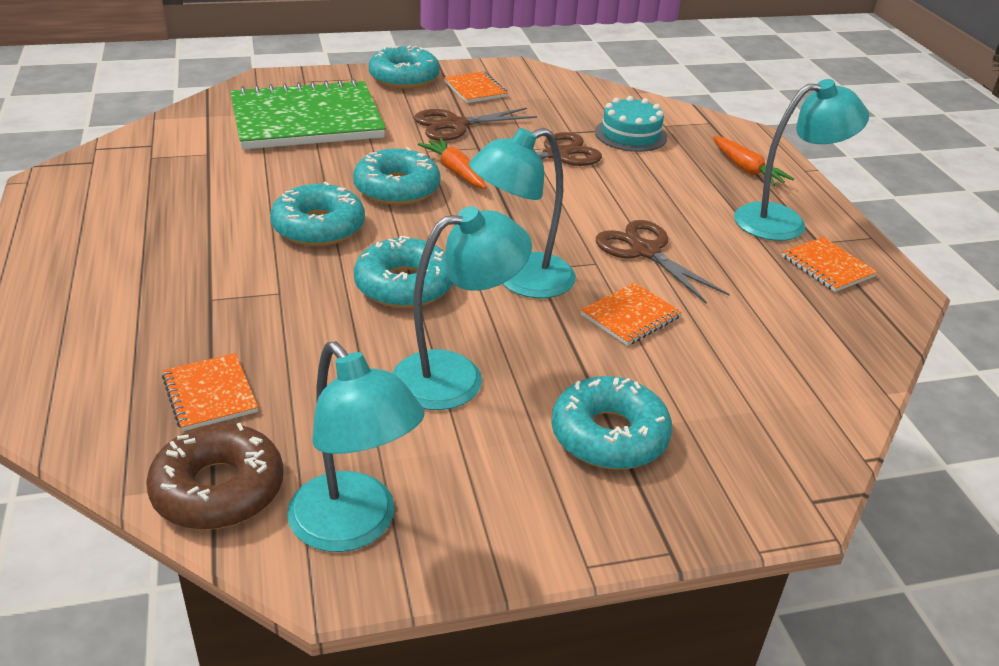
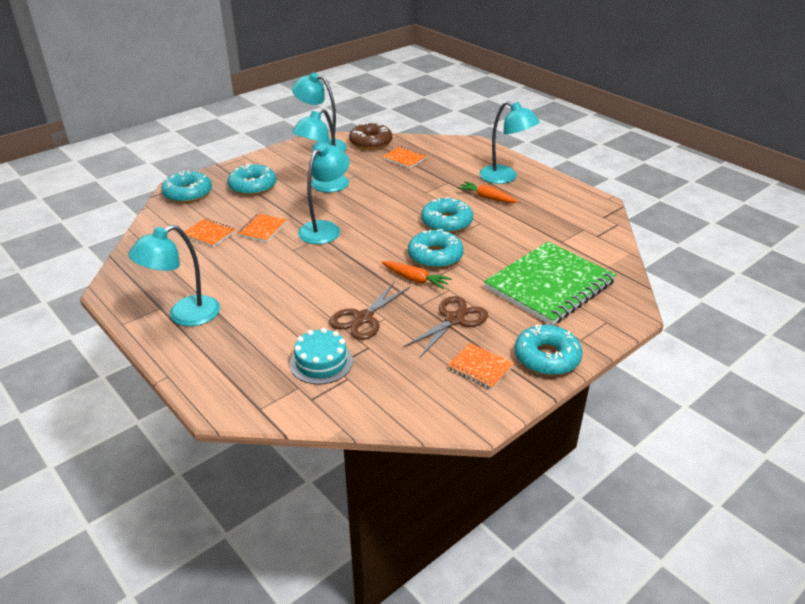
camera: 155 degrees right, 0 degrees up
(100, 271) = (505, 177): none -> turquoise lamp
(404, 285) = (376, 210): turquoise donut -> turquoise donut (188, 193)
(645, 251) = (268, 265): brown scissors -> none
(746, 169) = (217, 357): orange carrot -> orange carrot (487, 198)
(827, 267) = (156, 290): orange notebook -> orange notebook (209, 234)

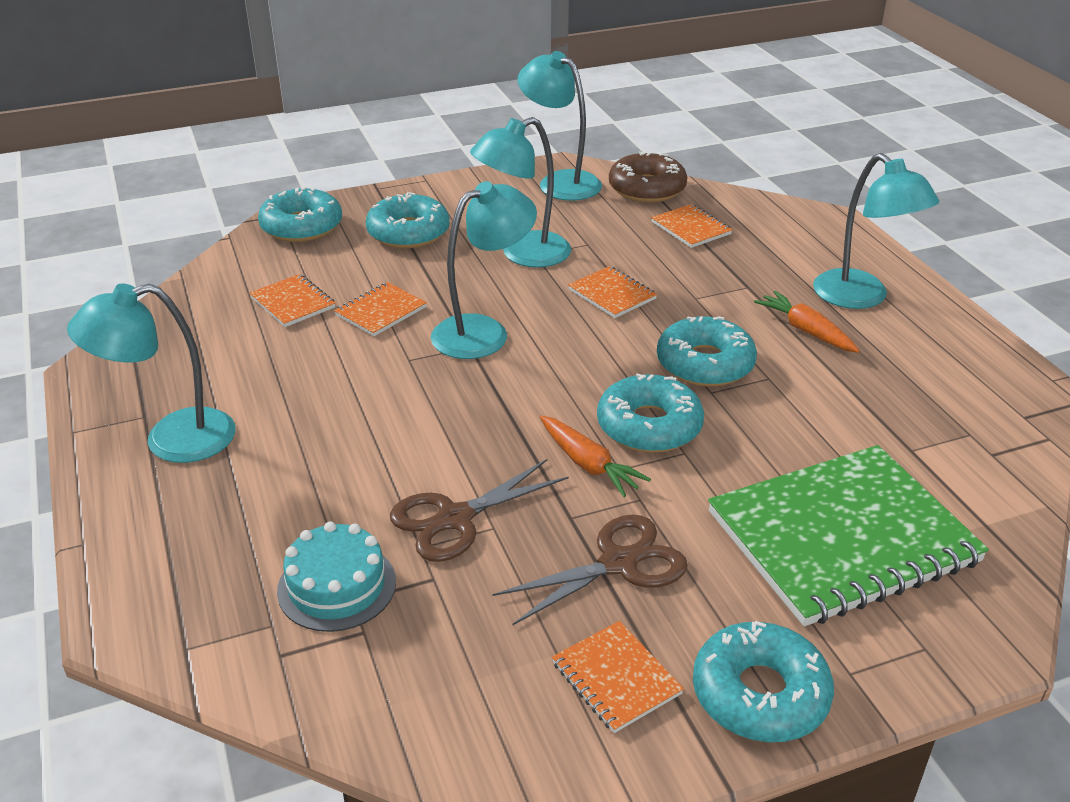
camera: 20 degrees right, 0 degrees up
(382, 198) = (612, 294): none -> orange notebook

